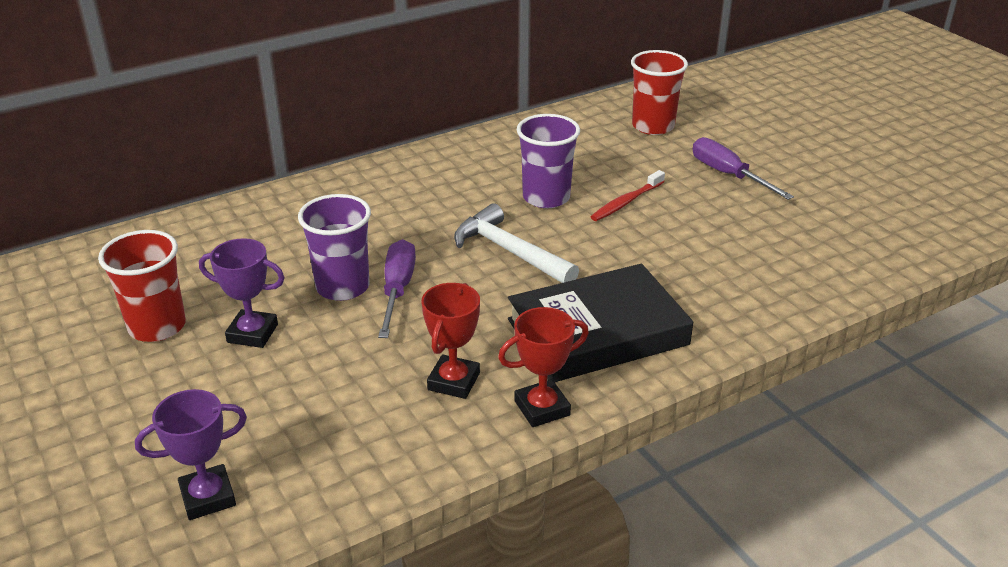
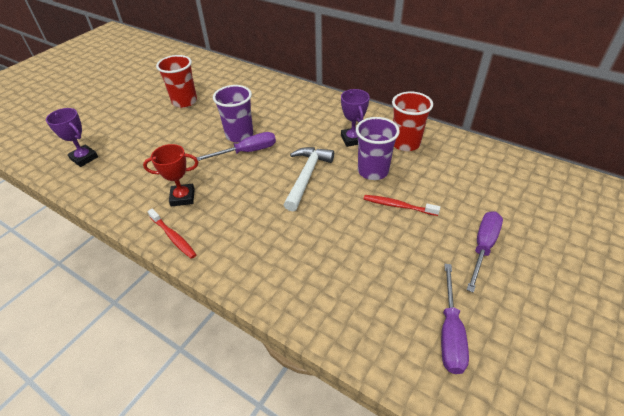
camera: 65 degrees right, 10 degrees up
(252, 333) = (191, 125): purple trophy -> purple trophy (352, 139)
(542, 408) = (173, 237): red trophy -> red toothbrush
(597, 332) = (251, 237): black book -> none
(653, 126) = (508, 188): red cup -> red cup (405, 143)
(826, 235) = (450, 332): none -> purple screwdriver

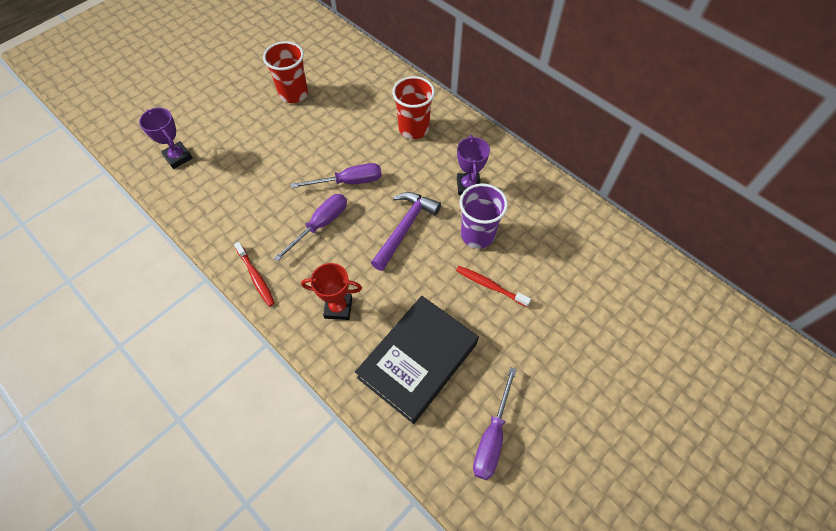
camera: 10 degrees right, 15 degrees up
(182, 197) = (272, 230): red trophy -> red trophy (338, 308)
(239, 135) = (345, 156): purple cup -> none
(307, 176) = (405, 228): white hammer -> purple hammer
(352, 278) = (417, 360): none -> black book
(405, 143) = (525, 203): red cup -> red cup (413, 129)
(483, 247) = (559, 353): purple screwdriver -> purple screwdriver (320, 225)

